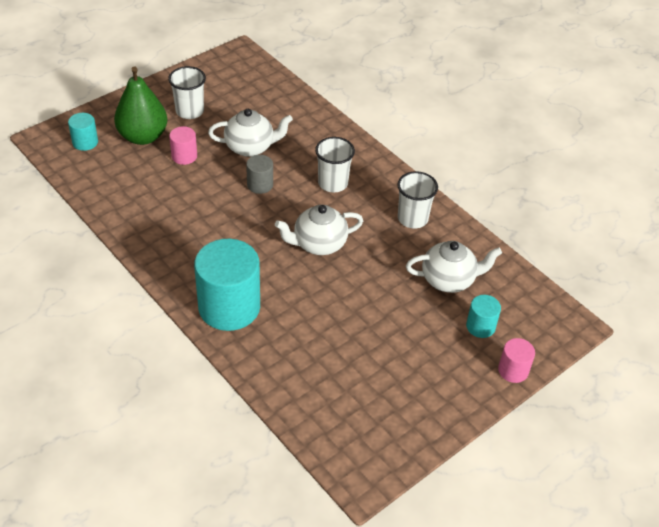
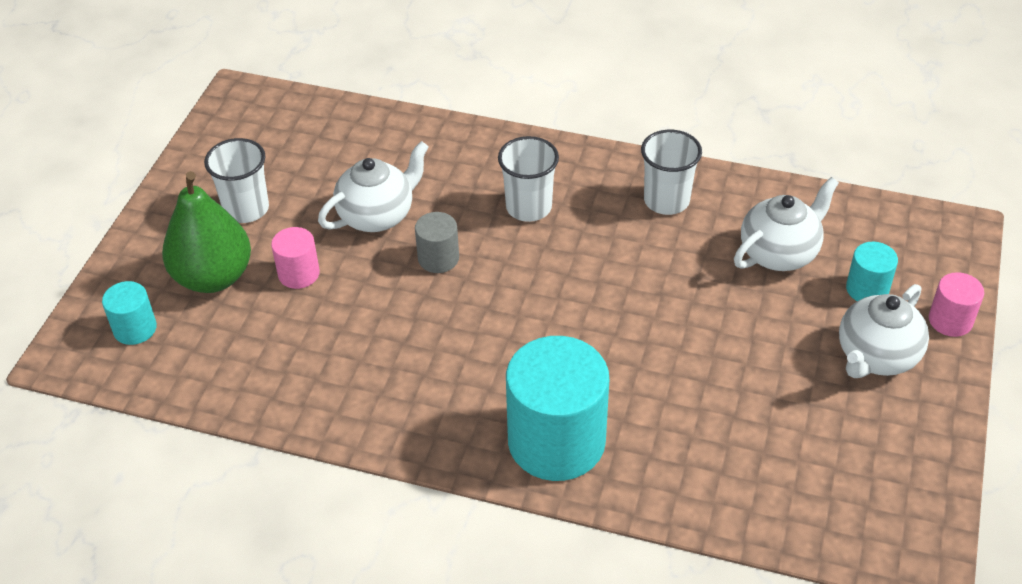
camera: 30 degrees left, 0 degrees up
(319, 244) = (587, 295): white teapot -> white teapot (876, 356)

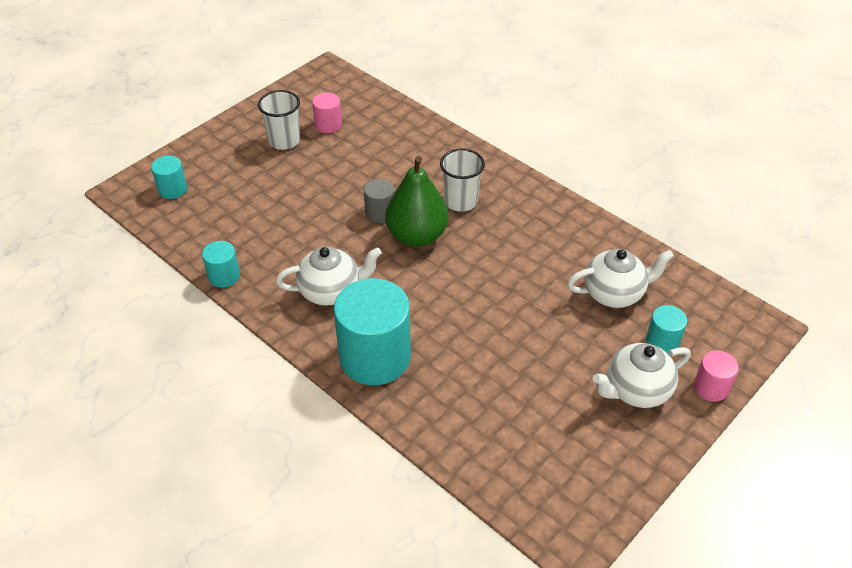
camera: 25 degrees right, 0 degrees up
(213, 277) = (237, 175): green pear -> green pear (417, 236)
(290, 417) = (224, 276): none -> turquoise cylinder
(299, 274) = (288, 191): pink cylinder -> pink cylinder (328, 125)
(377, 215) = (360, 172): white teapot -> white teapot (331, 291)
(666, 200) = (557, 229): white cup -> none

